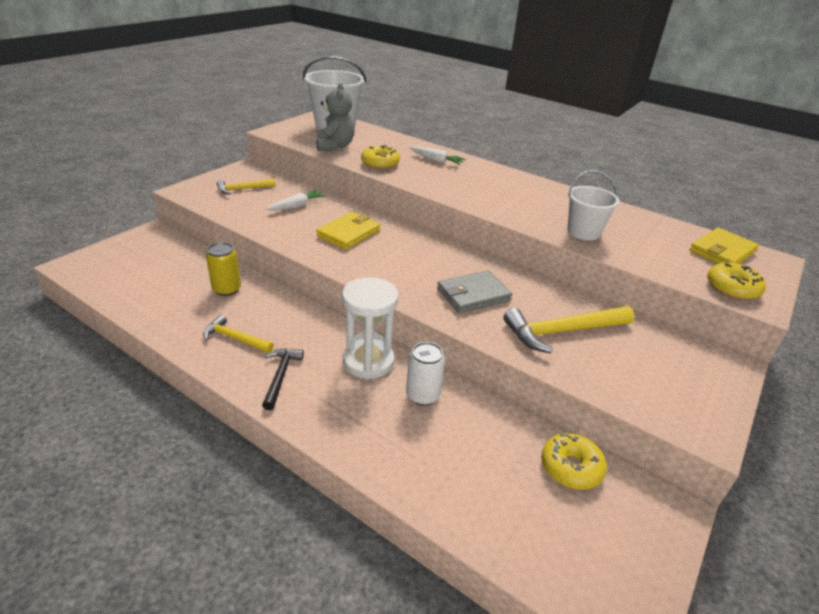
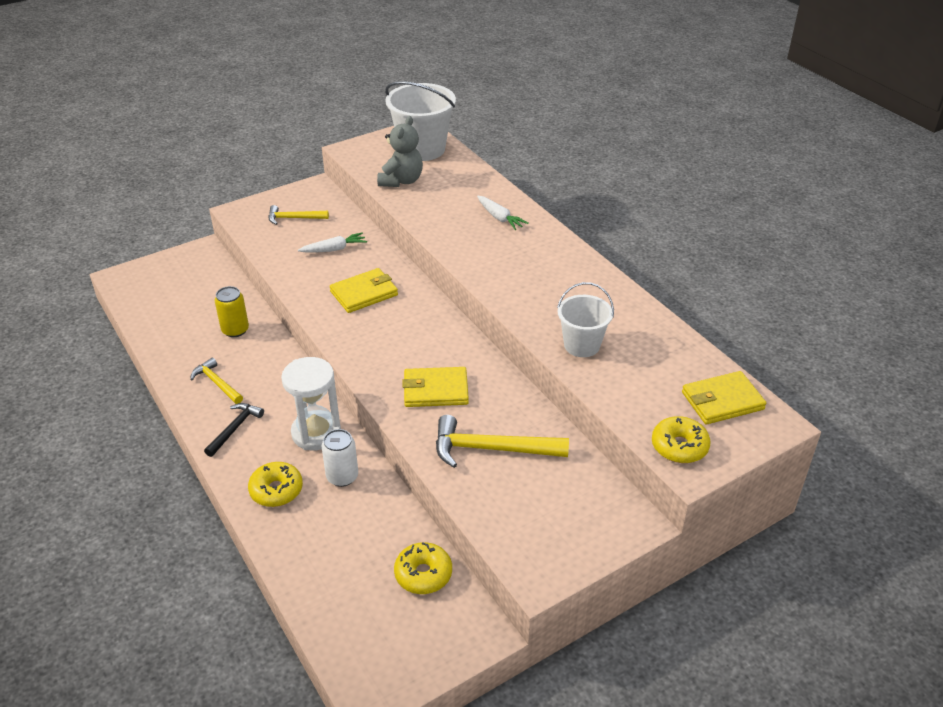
camera: 25 degrees right, 5 degrees up
(380, 164) = (432, 214): yellow donut -> yellow donut (276, 490)
(473, 295) = (435, 390): grey wallet -> yellow wallet

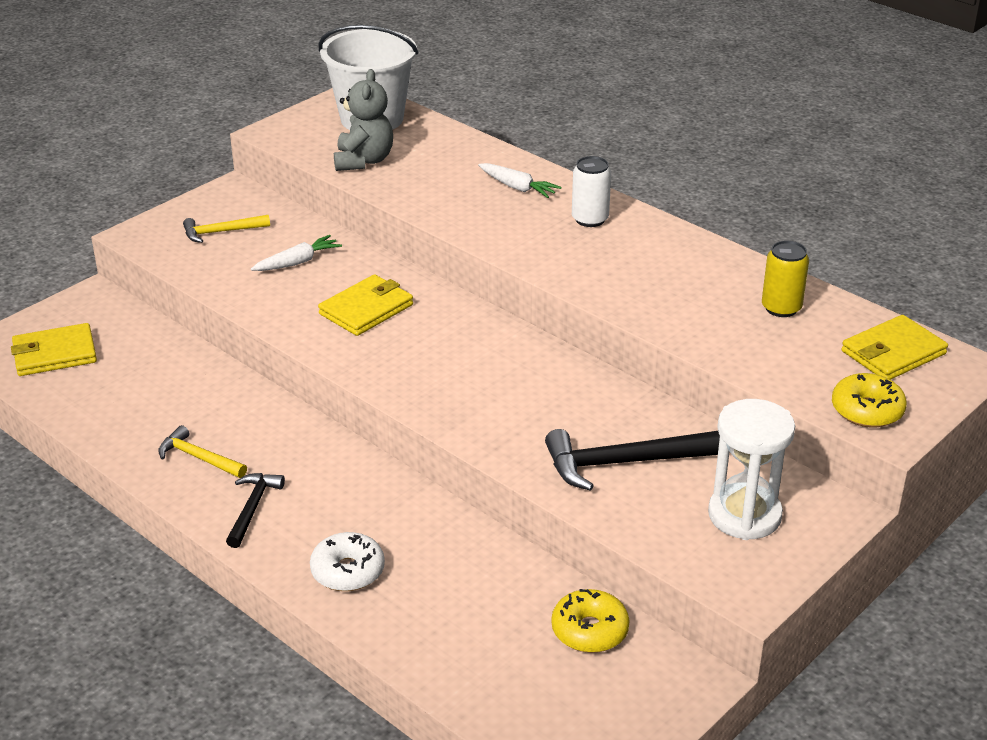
camera: 15 degrees left, 5 degrees down
(235, 330) = (191, 389): yellow can -> yellow can (781, 308)
(276, 490) = (348, 571): yellow donut -> white donut
(316, 433) = (367, 494): white hourglass -> white hourglass (744, 515)
(342, 477) = (429, 539): white can -> white can (590, 219)
(435, 390) = (519, 408): yellow wallet -> yellow wallet (54, 354)
(490, 449) = (623, 463): yellow hammer -> black hammer
(581, 345) = (695, 318): white bucket -> none

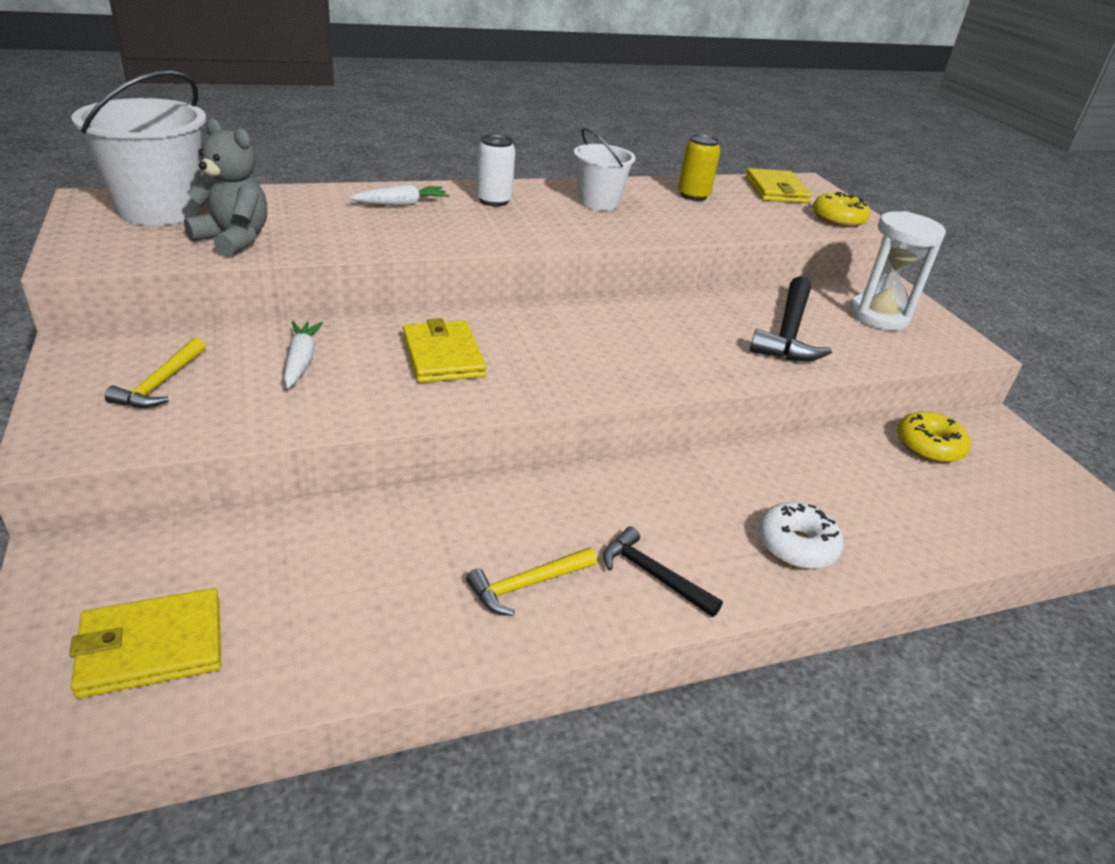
camera: 65 degrees left, 0 degrees up
(54, 354) = (151, 647): yellow wallet -> yellow wallet turned 60 degrees clockwise
(670, 265) = (598, 202): none -> white bucket

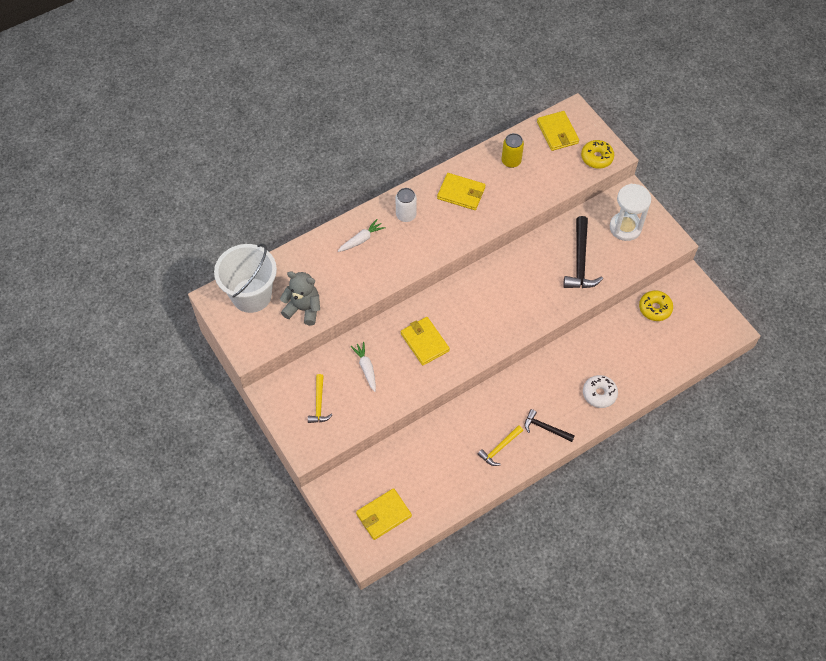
camera: 10 degrees left, 25 degrees up
(598, 202) = (461, 193): white bucket -> yellow wallet

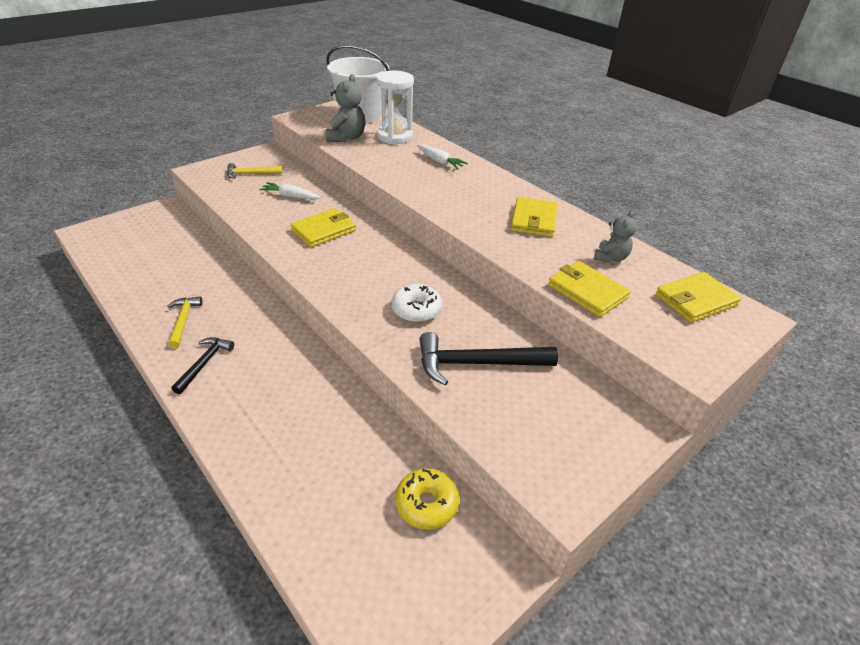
camera: 80 degrees right, 20 degrees down
(366, 368) = (290, 196): white carrot -> white carrot turned 135 degrees counterclockwise
(383, 515) = (125, 240): yellow wallet -> yellow wallet (587, 291)
(406, 215) = (483, 185): white can -> none
(499, 448) = (183, 320): yellow hammer -> yellow hammer turned 45 degrees clockwise
(511, 161) = (610, 257): yellow can -> grey teddy bear
(596, 158) = (675, 346): yellow donut -> none
(599, 394) = (253, 424): white donut -> white donut (416, 310)
(625, 227) = (566, 421): white hourglass -> white hourglass (395, 137)

